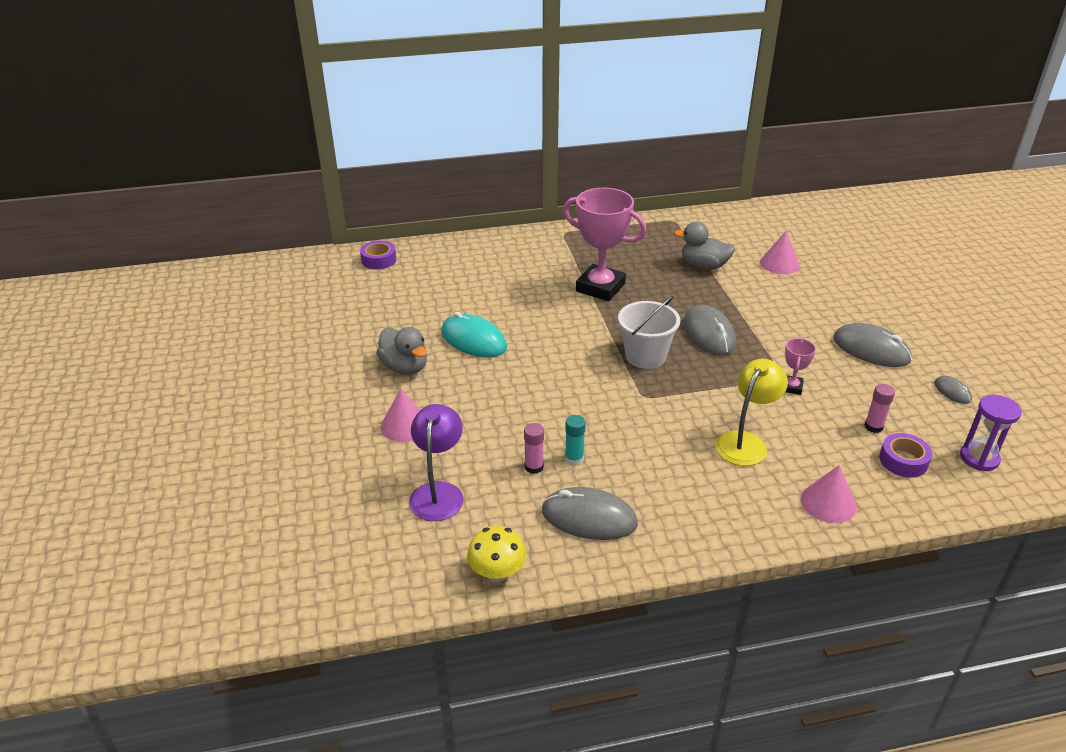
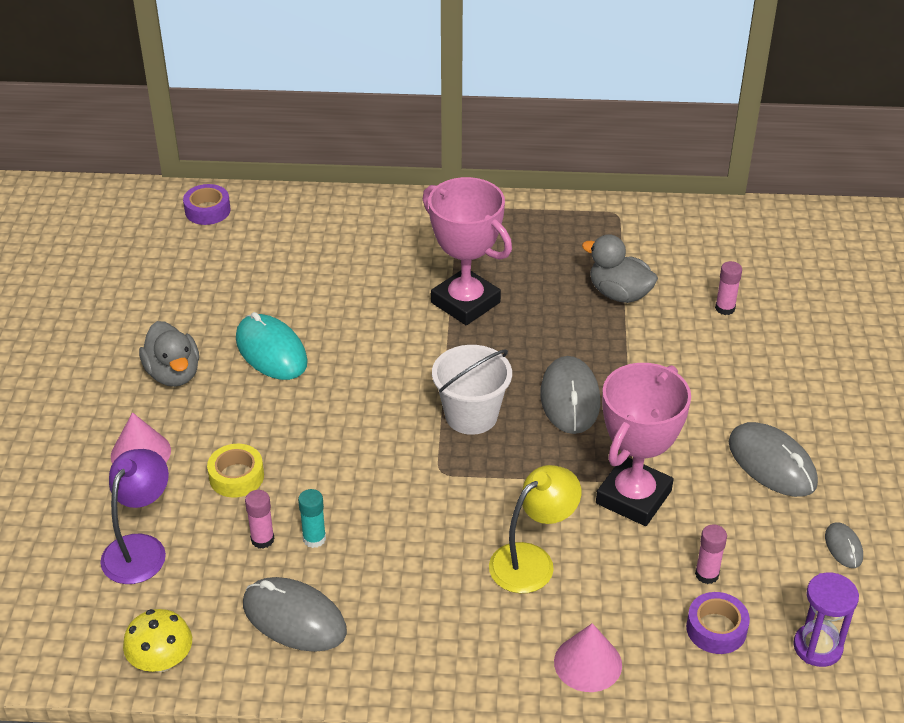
camera: 15 degrees right, 5 degrees up
(490, 427) = (236, 476): none -> yellow tape
(779, 263) = (725, 308): pink cone -> pink glue stick
(791, 387) = (633, 497): pink trophy -> pink trophy, size x2.21

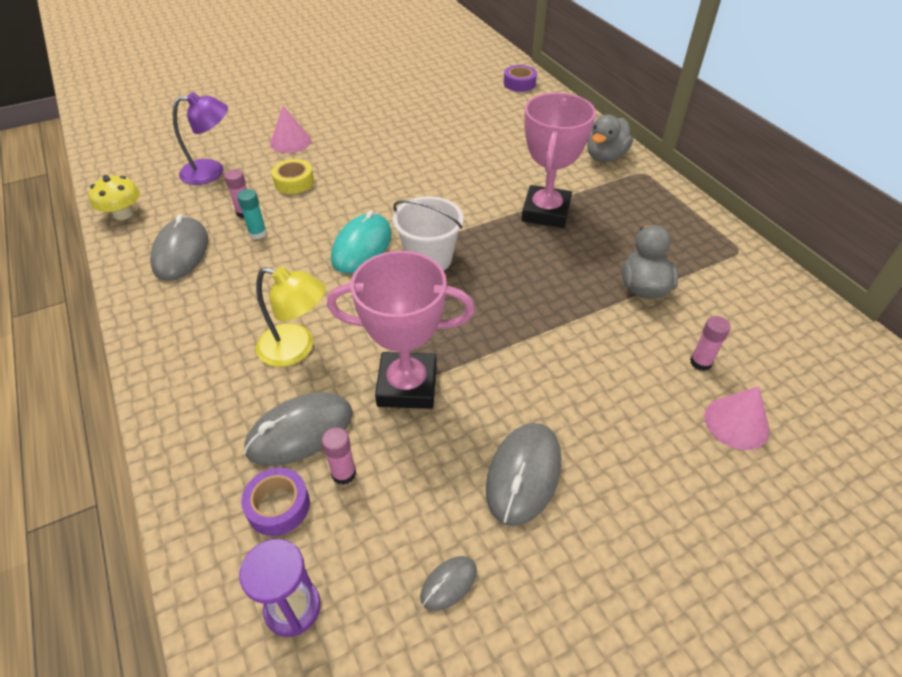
camera: 60 degrees right, 5 degrees up
(173, 374) = (366, 127): grey duck -> grey duck (605, 156)
(271, 351) = (417, 152): turquoise mouse -> turquoise mouse (362, 247)
(570, 398) = (492, 304): grey mouse -> grey mouse (300, 431)
(588, 663) = (199, 425): pink cone -> pink cone (736, 423)

